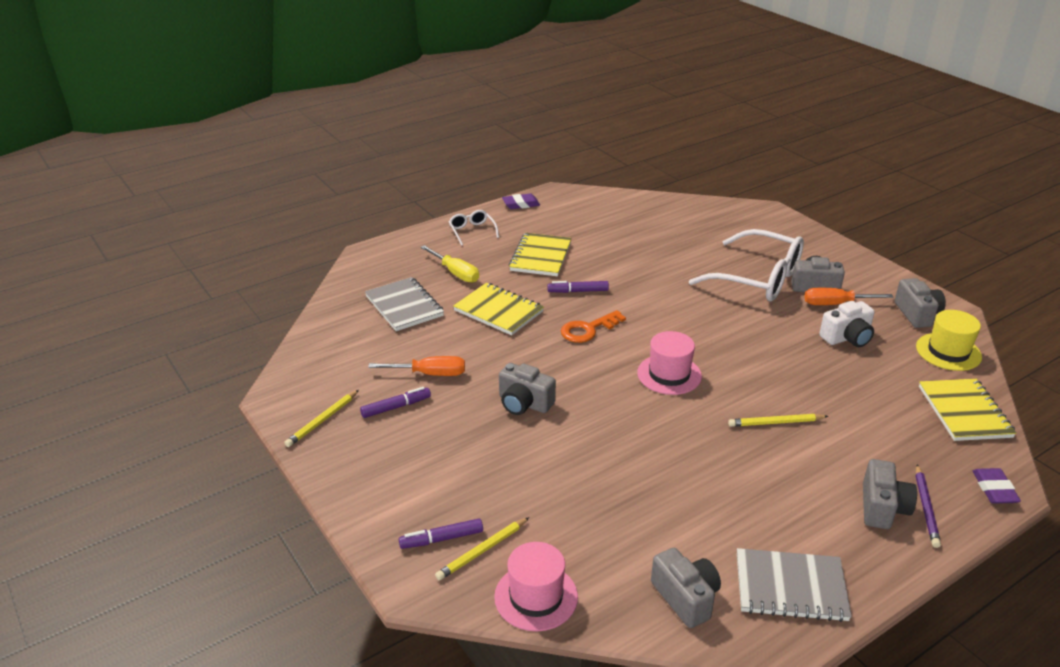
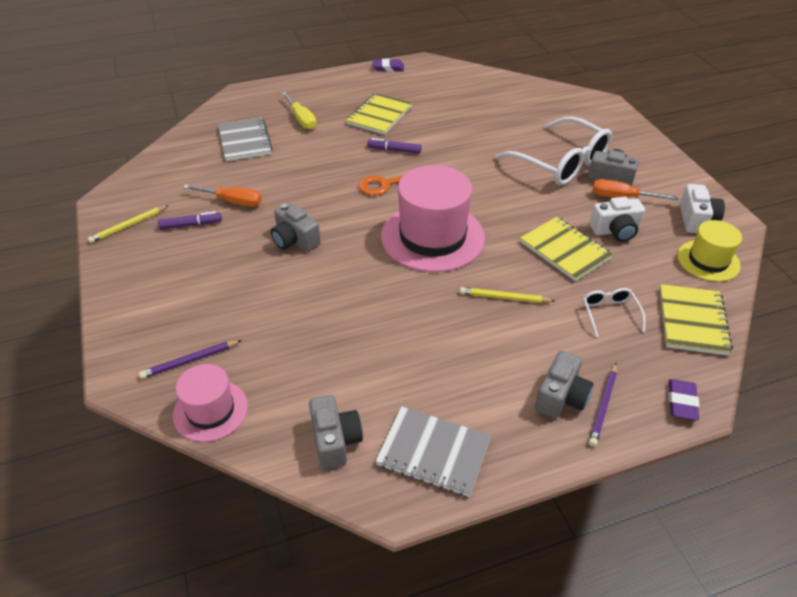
camera: 15 degrees right, 10 degrees up
(441, 539) = (163, 344): purple marker -> none
(472, 231) = (334, 86): white glasses -> white glasses (609, 313)
(482, 551) = (190, 361): yellow pencil -> purple pencil
(498, 311) = (318, 157): yellow notebook -> yellow notebook (565, 250)
(669, 374) = (432, 237): pink hat -> pink hat, size x1.79
(917, 314) = (696, 220): grey camera -> white camera

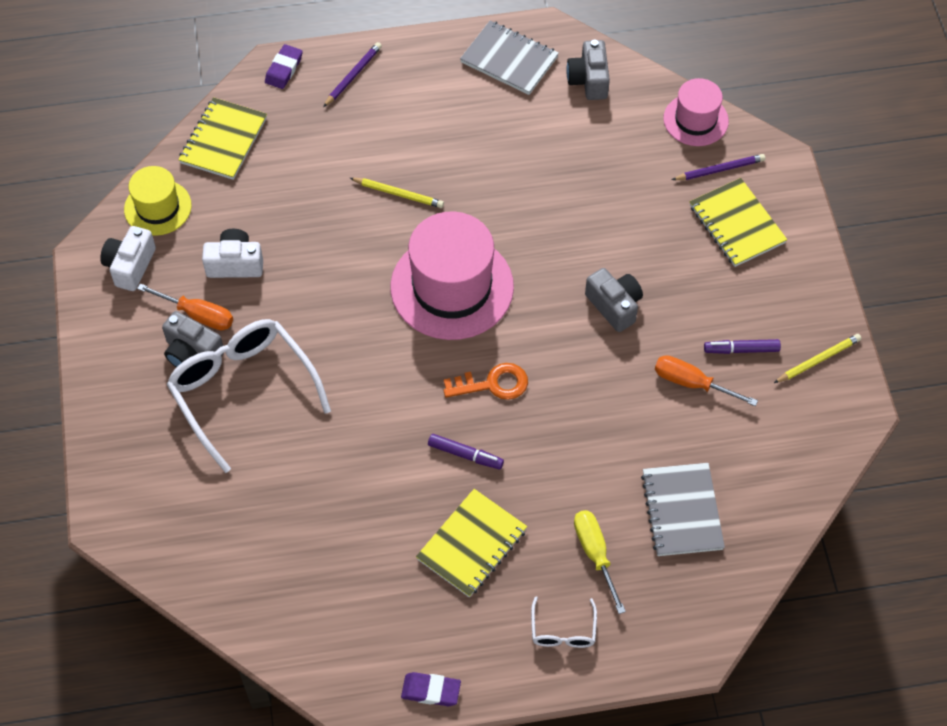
camera: 170 degrees left, 15 degrees up
(561, 397) = (386, 88): grey camera -> none
(565, 250) = (307, 244): yellow notebook -> yellow notebook (736, 224)
(609, 313) = (300, 160): white glasses -> white glasses (563, 631)

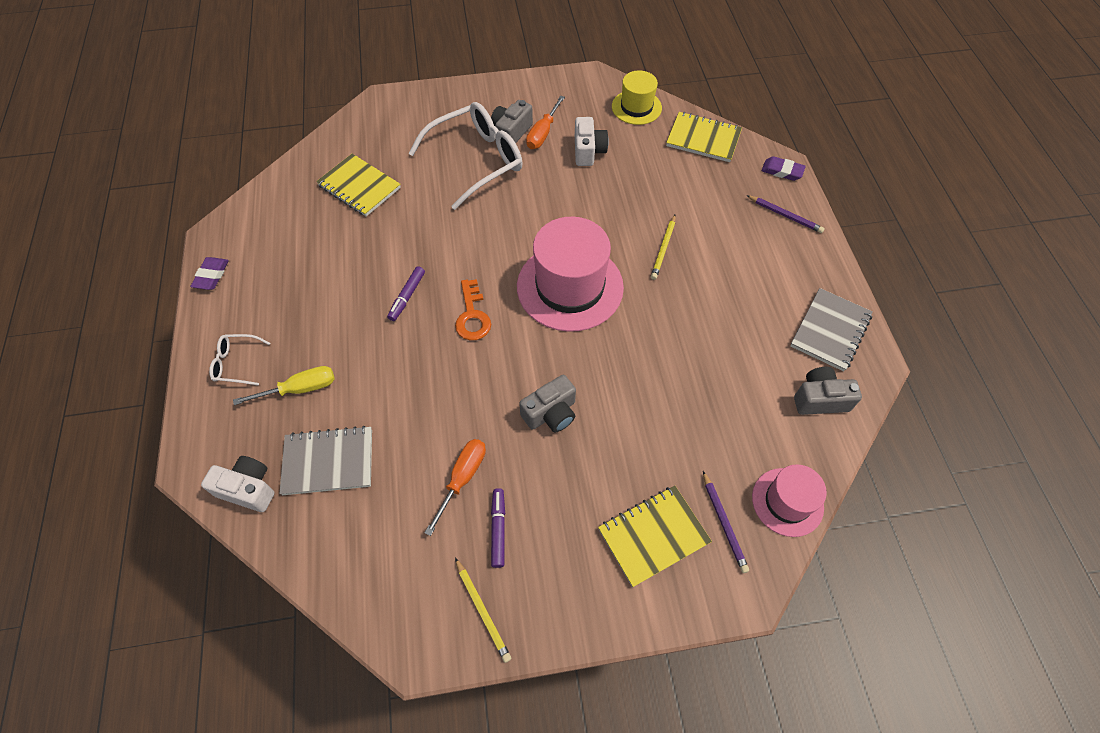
camera: 90 degrees right, 0 degrees up
(130, 266) = (584, 97): white camera -> white camera (248, 489)
(472, 544) = (326, 301): yellow notebook -> yellow notebook (359, 187)

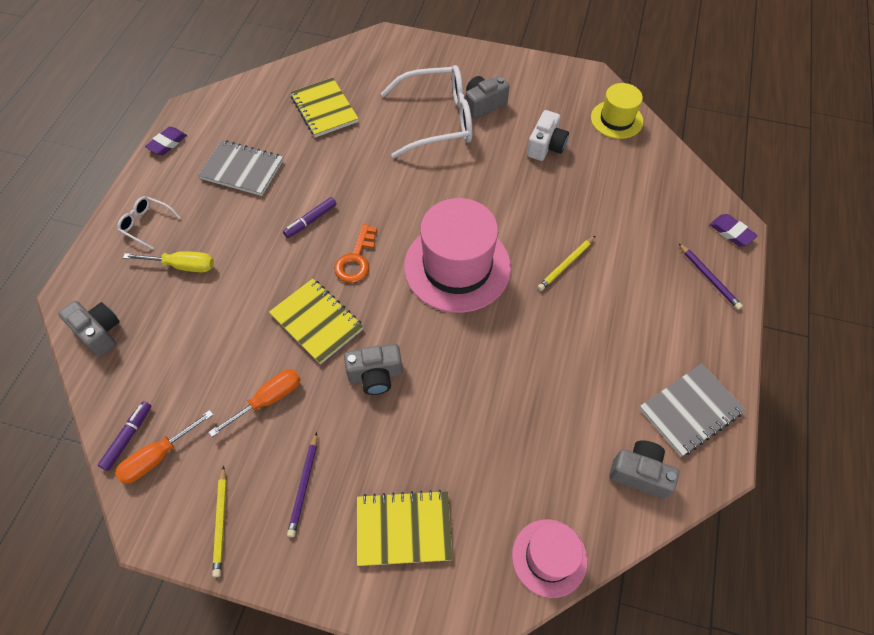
camera: 25 degrees right, 0 degrees up
(248, 489) = (99, 332): white camera -> grey camera
(328, 462) = (170, 337): grey notebook -> grey notebook (242, 170)
(498, 529) = (273, 458): purple marker -> purple marker (128, 437)
(543, 133) = (512, 115): orange screwdriver -> orange screwdriver (158, 456)
(703, 139) = (666, 172): yellow notebook -> yellow notebook (317, 322)
(724, 523) = (476, 548): purple pencil -> purple pencil (304, 486)

